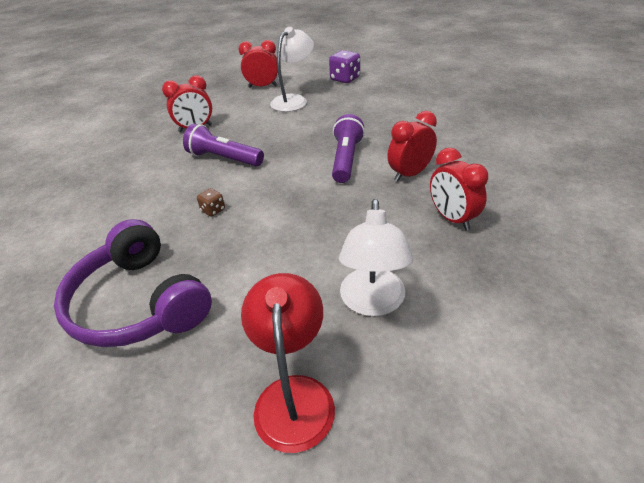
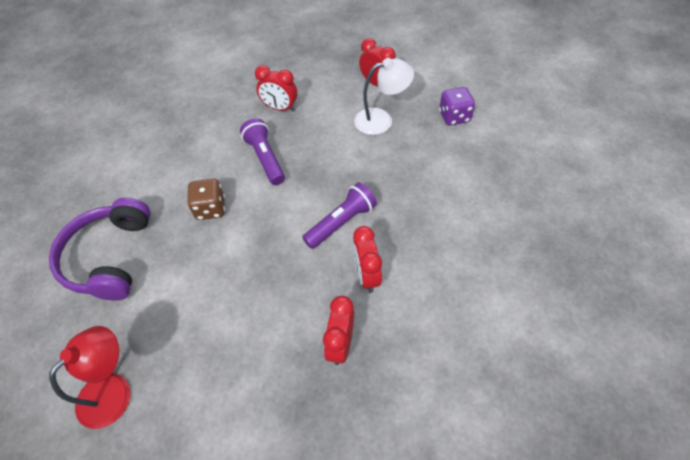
camera: 40 degrees right, 15 degrees up
(213, 210) = (210, 208): brown dice -> brown dice, size x1.85
(372, 303) = (212, 367): white lamp -> none
(409, 174) = (366, 275): red clock -> red clock turned 105 degrees counterclockwise

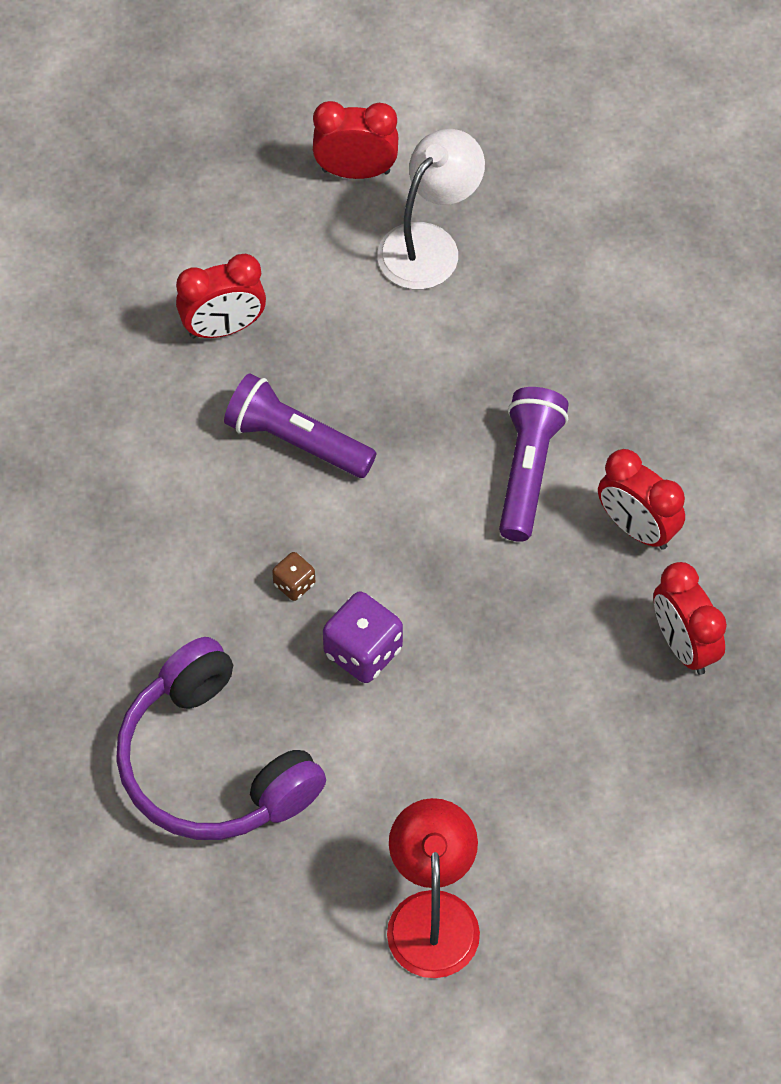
camera: 40 degrees left, 5 degrees up
(210, 208) = (294, 584): brown dice -> brown dice, size x0.54
(454, 117) = (549, 165): purple dice -> purple dice (363, 651)

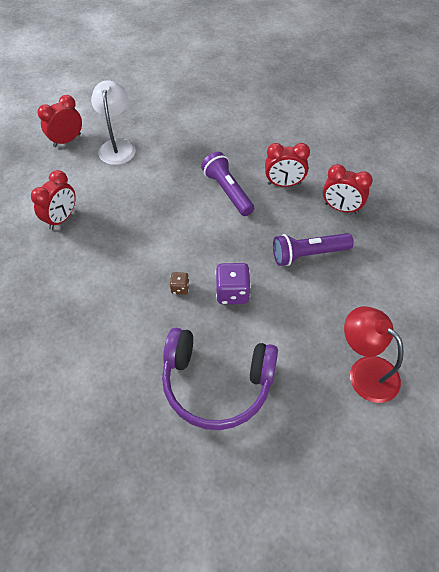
camera: 40 degrees left, 5 degrees down
(296, 441) = (130, 237): purple flashlight -> purple flashlight (308, 254)

